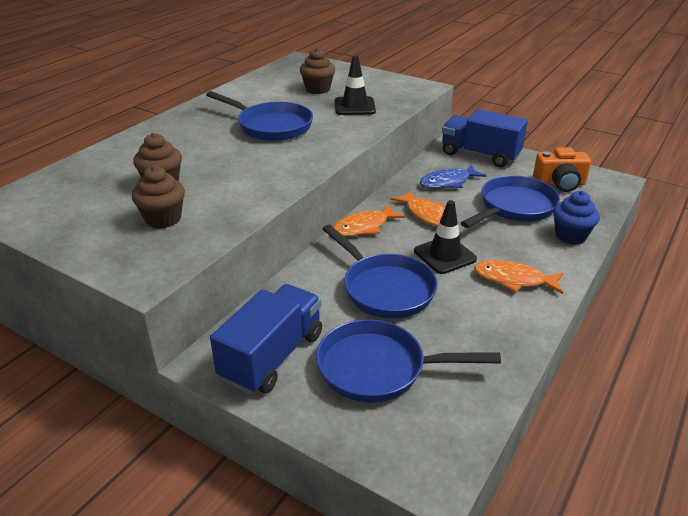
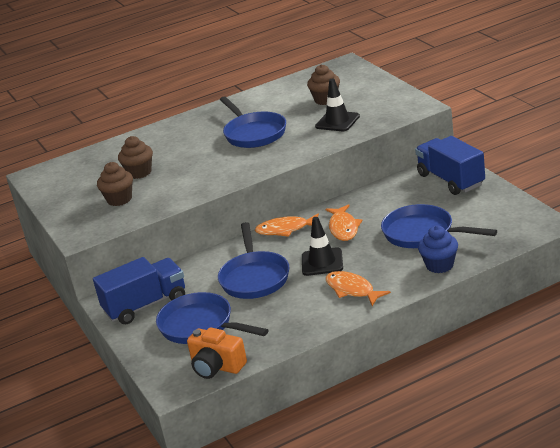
camera: 35 degrees right, 5 degrees down
(448, 182) = (392, 202): blue fish -> none
(514, 207) = (422, 233): blue pan -> blue pan turned 135 degrees counterclockwise
(560, 184) = (490, 219): orange camera -> orange camera (217, 366)

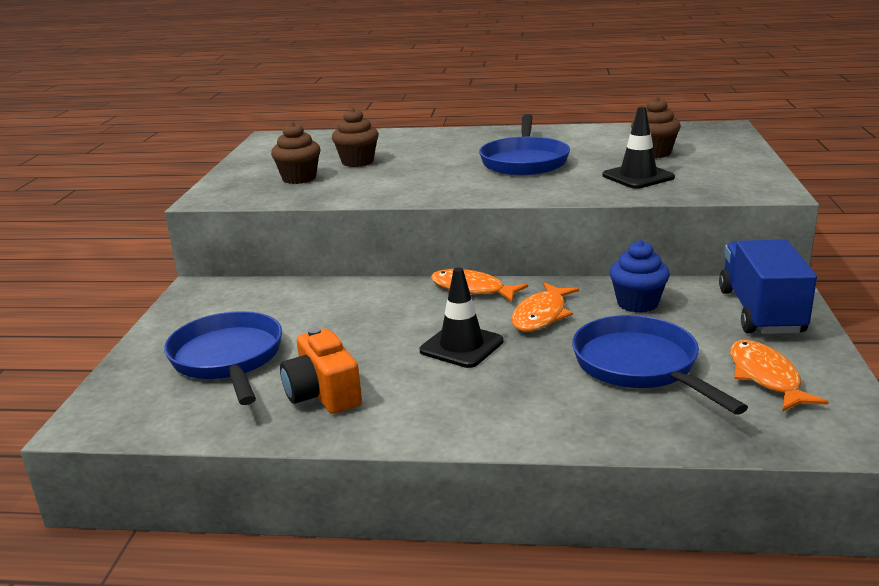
camera: 30 degrees right, 5 degrees down
(145, 305) = (218, 309): blue truck -> none
(217, 366) = (165, 420): orange camera -> orange camera (323, 394)
(254, 278) = (362, 330): blue pan -> none
(352, 290) = (451, 400): orange fish -> orange fish (766, 377)
(439, 265) = (613, 424): blue cupcake -> blue cupcake (637, 303)

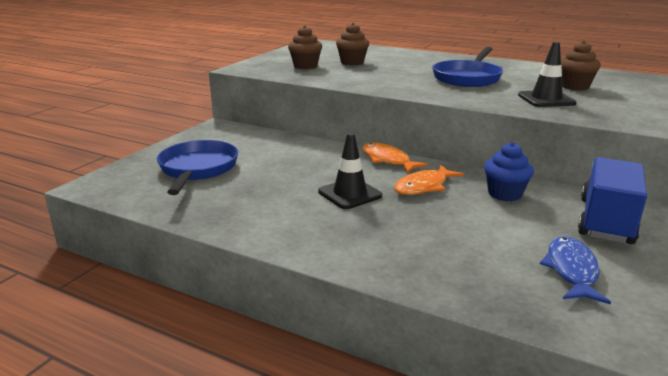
camera: 20 degrees right, 0 degrees up
(323, 394) = (234, 202): orange camera -> none
(640, 366) = (471, 237): blue pan -> none
(766, 377) = (571, 270): orange fish -> blue fish

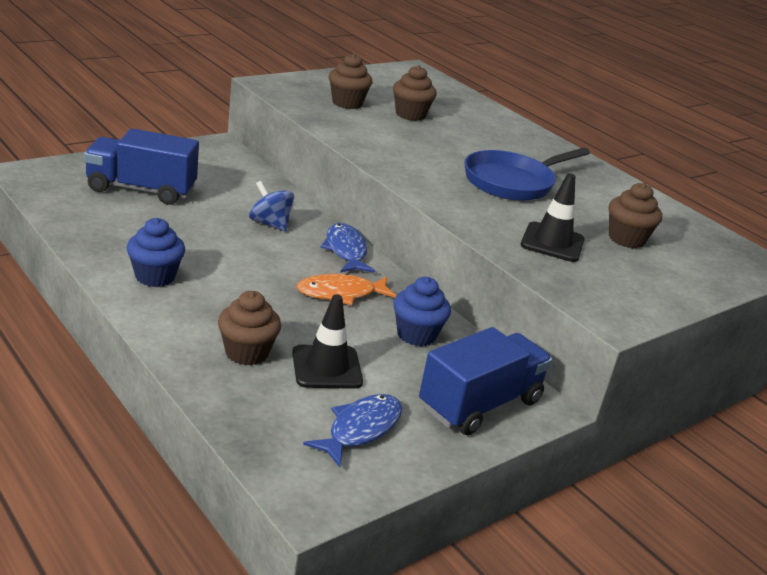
camera: 20 degrees right, 5 degrees up
(198, 169) = (141, 189): blue pan -> blue truck
(285, 223) = (155, 276): none -> blue cupcake
(317, 161) = (270, 224): none -> blue spinning top
(350, 194) = (254, 272): black traffic cone -> black traffic cone (327, 367)
(388, 160) = (346, 250): orange fish -> blue fish
(423, 250) = (247, 353): none -> brown cupcake

